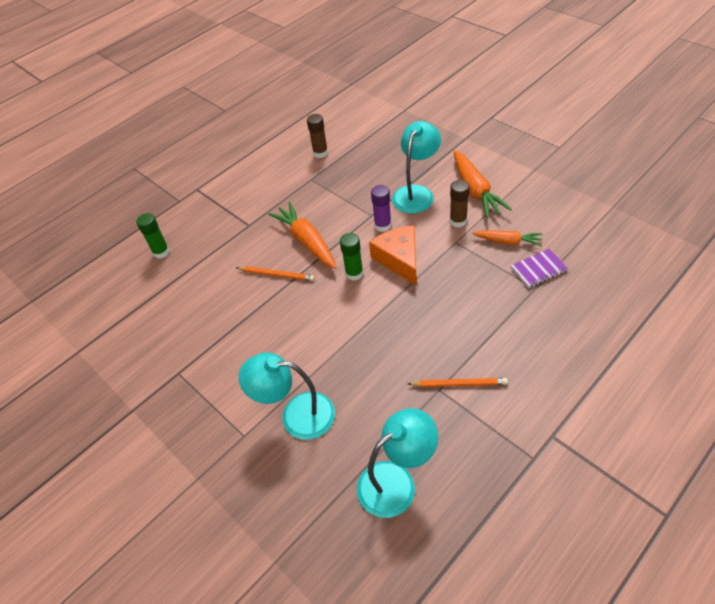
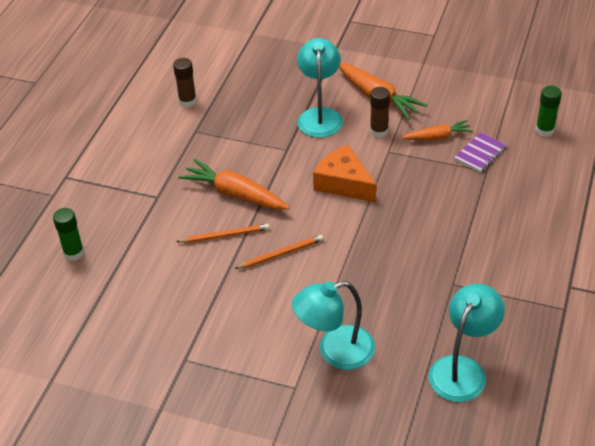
camera: 30 degrees left, 5 degrees down
(354, 273) = (306, 210): green glue stick -> green glue stick (544, 130)
(383, 225) = (306, 156): purple glue stick -> none
(458, 384) = (467, 273): orange pencil -> orange pencil (280, 254)

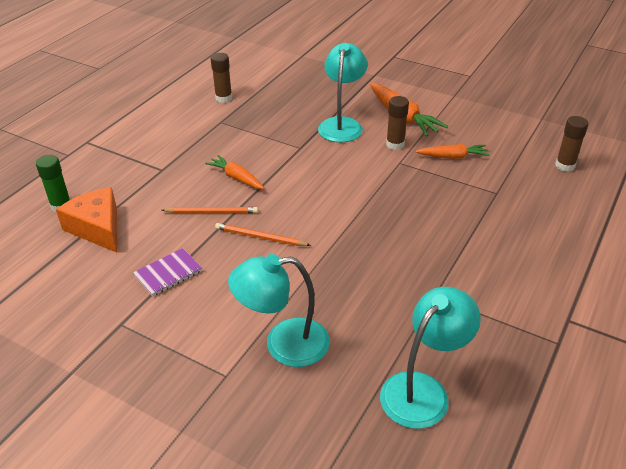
camera: 10 degrees right, 5 degrees down
(235, 194) = (236, 178): orange carrot -> orange carrot, size x0.62
(280, 254) = (260, 237): orange pencil -> orange pencil turned 150 degrees counterclockwise
(343, 183) = (346, 183): orange cheese -> orange cheese (97, 228)
(480, 154) = (493, 177): purple notebook -> purple notebook (168, 273)
(544, 130) = (565, 166): green glue stick -> brown glue stick

